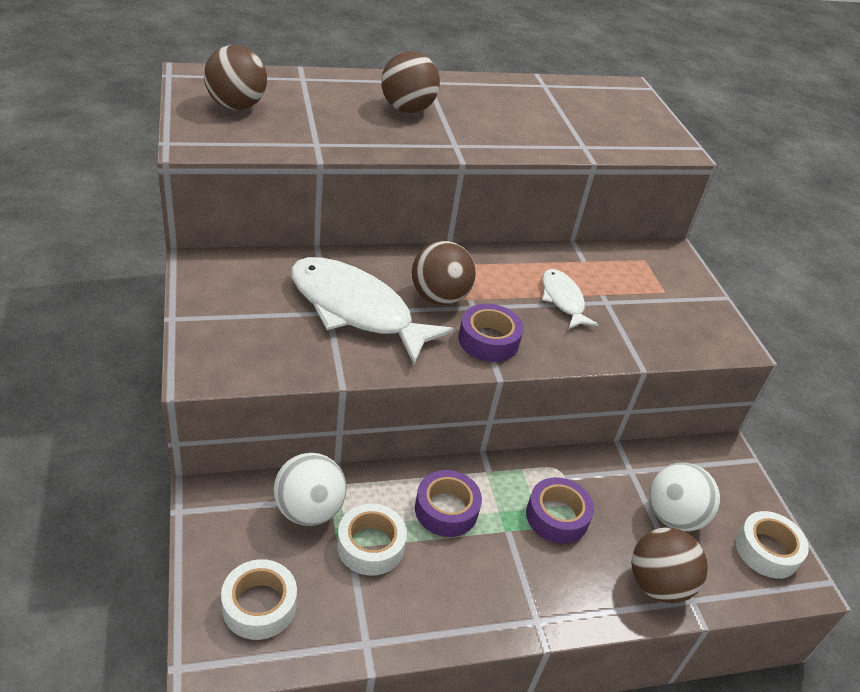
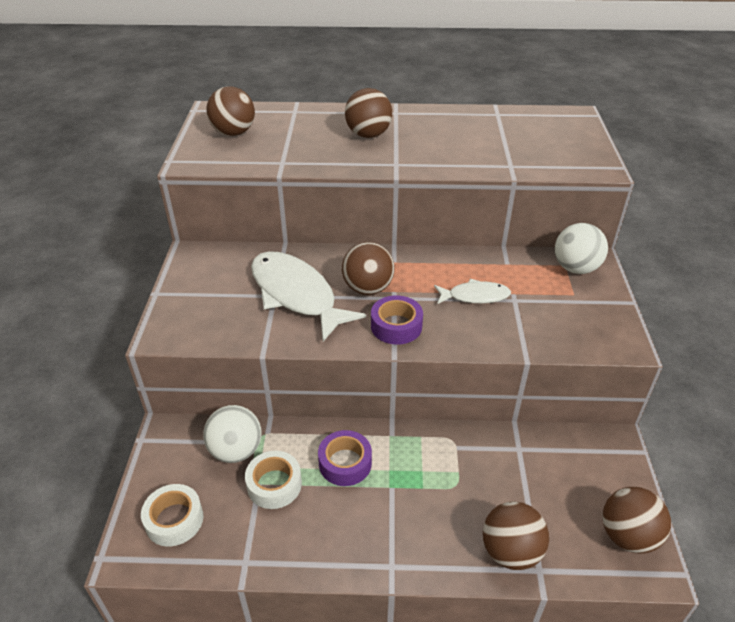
camera: 20 degrees right, 0 degrees up
(557, 516) = (438, 480): purple tape -> none
(563, 300) = (475, 296): white fish -> white fish turned 90 degrees clockwise
(673, 516) = (545, 493): white ball -> white ball (575, 268)
(766, 550) = (628, 536): white tape -> brown ball

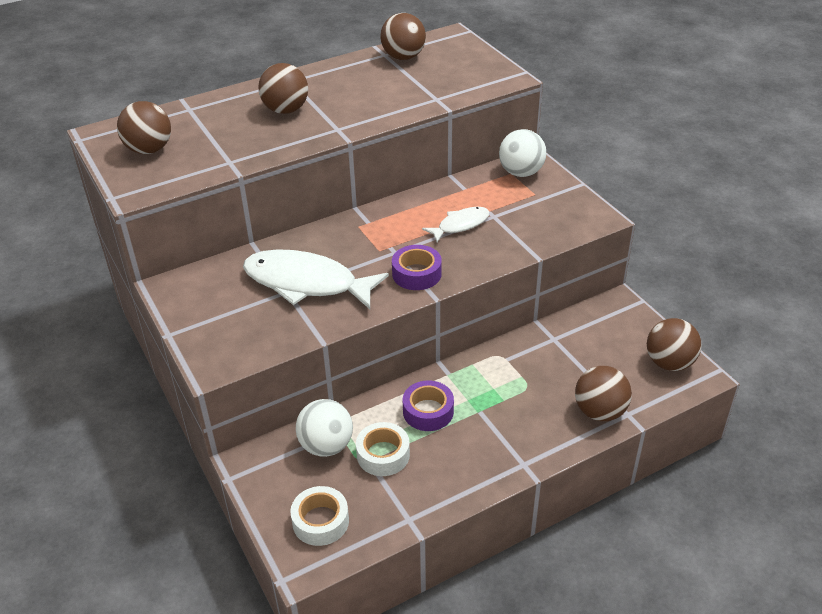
camera: 30 degrees left, 0 degrees up
(368, 288) = (366, 253): brown ball -> brown ball (403, 57)

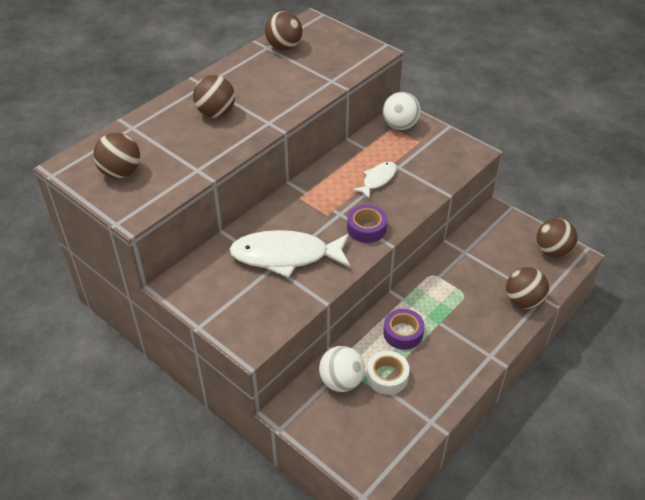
camera: 20 degrees left, 5 degrees up
(320, 521) = (368, 442): white tape -> none

